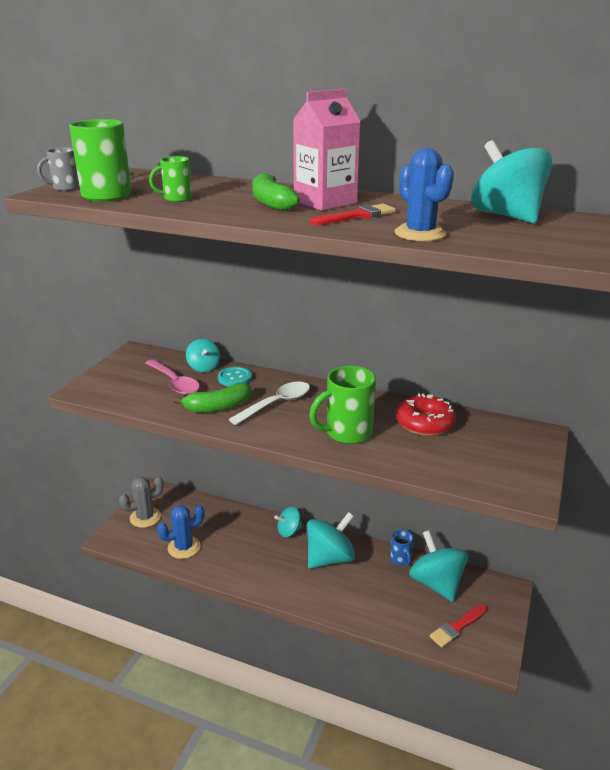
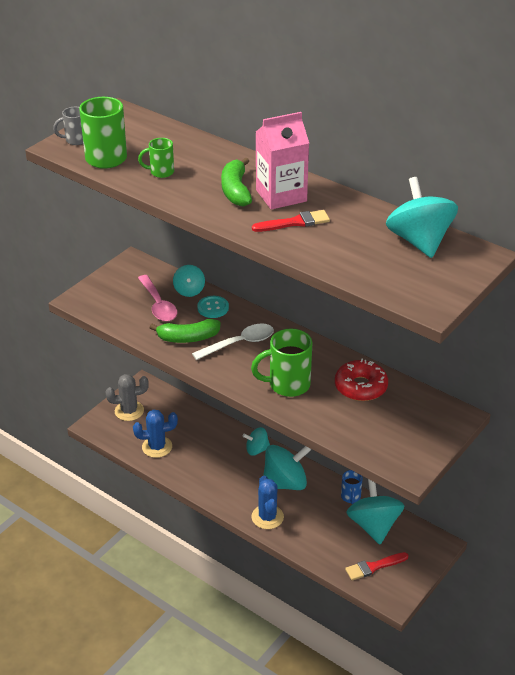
camera: 15 degrees right, 10 degrees up
(420, 233) = (329, 257): blue cactus -> blue cactus (267, 517)

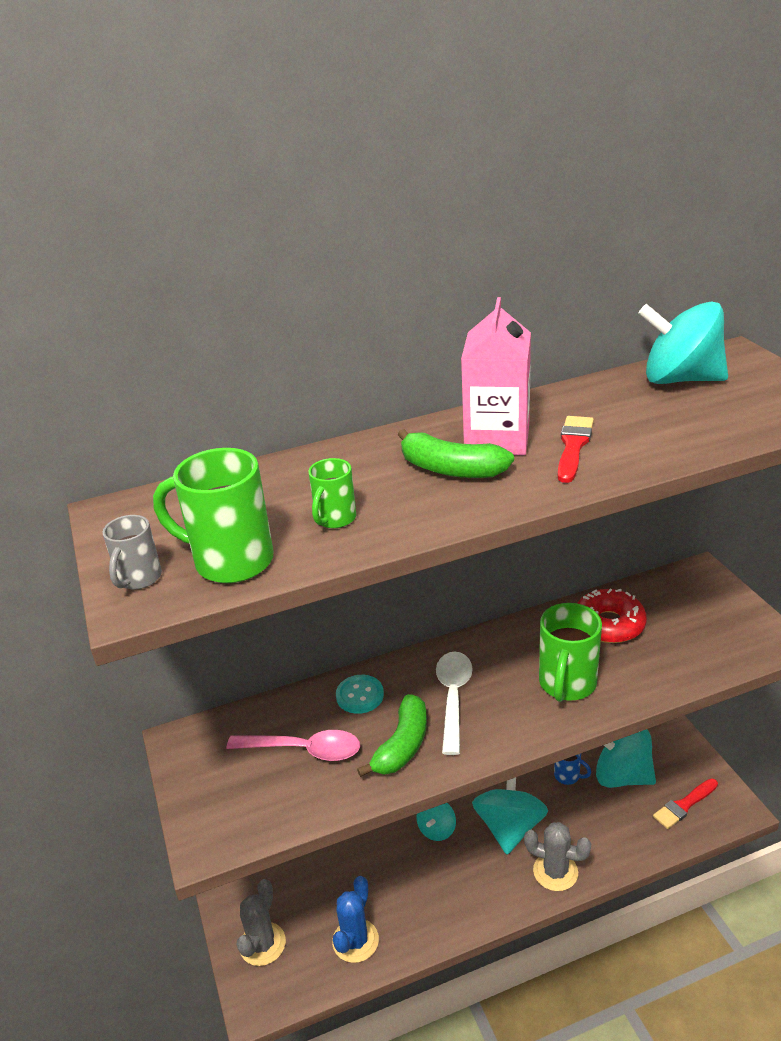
camera: 55 degrees left, 5 degrees down
(189, 291) = (302, 705): turquoise spinning top -> none
(267, 517) = (555, 871): blue cactus -> grey cactus
(374, 567) = (684, 805): red brush -> red brush turned 45 degrees clockwise

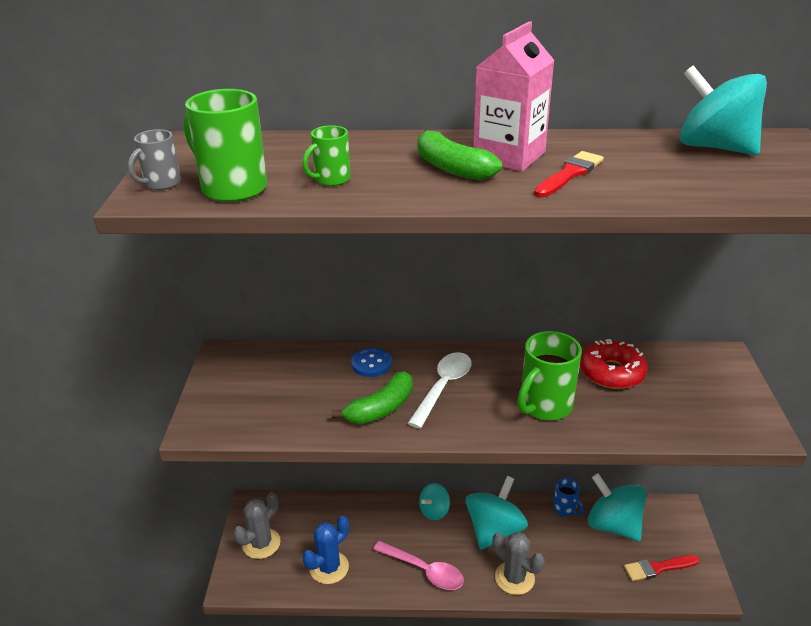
camera: 20 degrees right, 0 degrees up
(304, 750) = (306, 388): pink spoon -> pink spoon (424, 571)
(360, 695) = (371, 363): turquoise button -> blue button

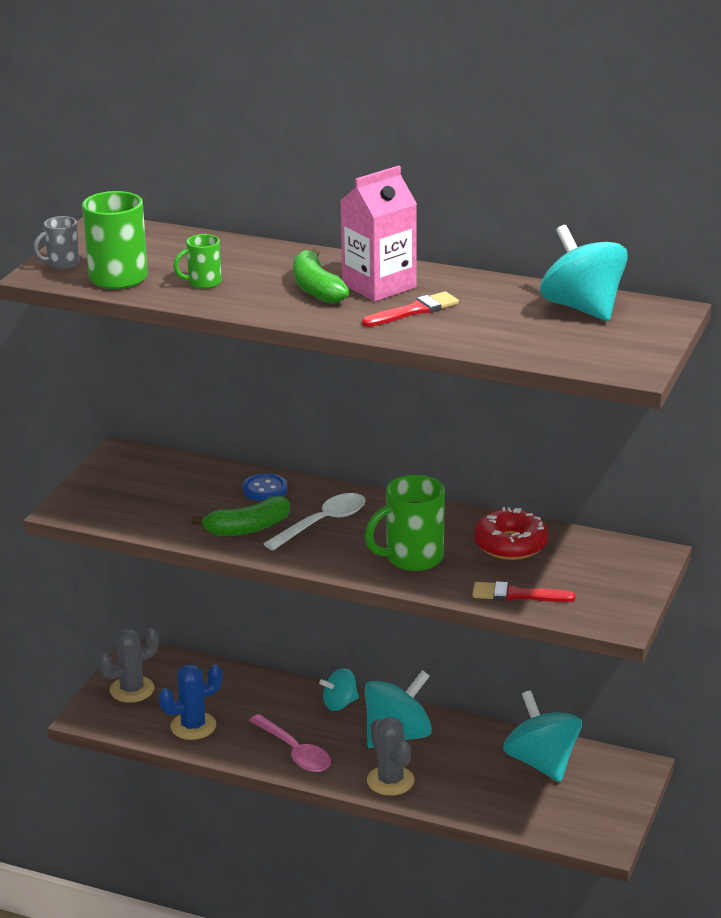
camera: 20 degrees right, 5 degrees down
(565, 509) = (496, 736): blue mug -> none
(658, 568) = (563, 810): red brush -> red brush (517, 595)

